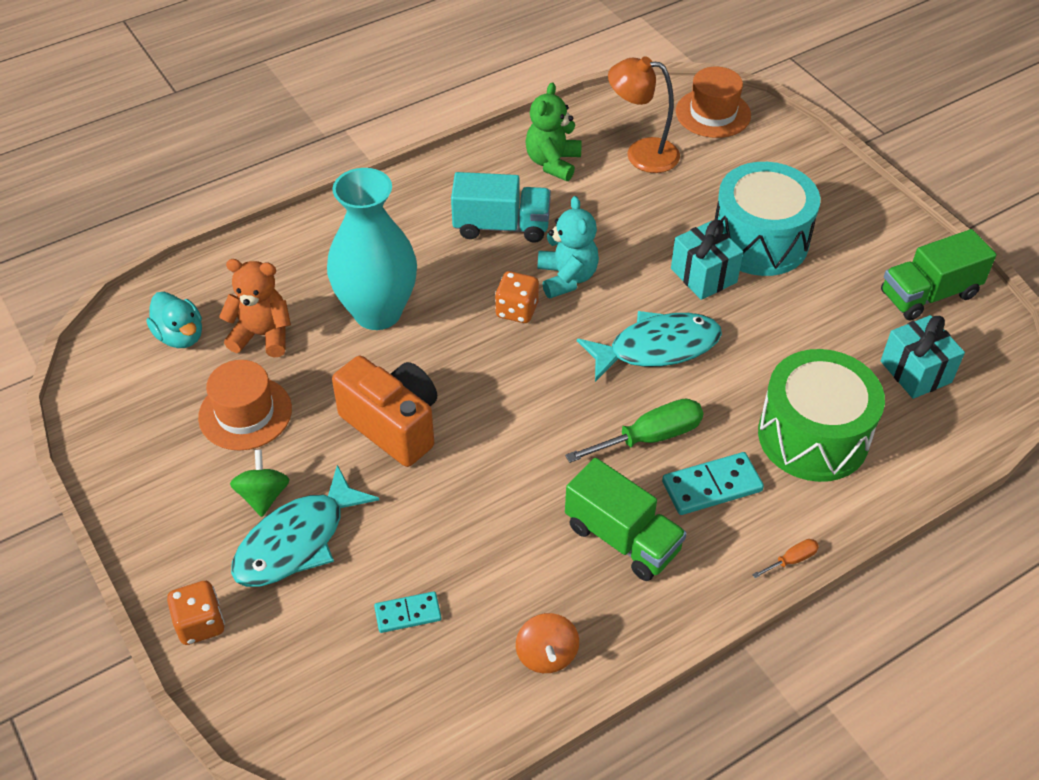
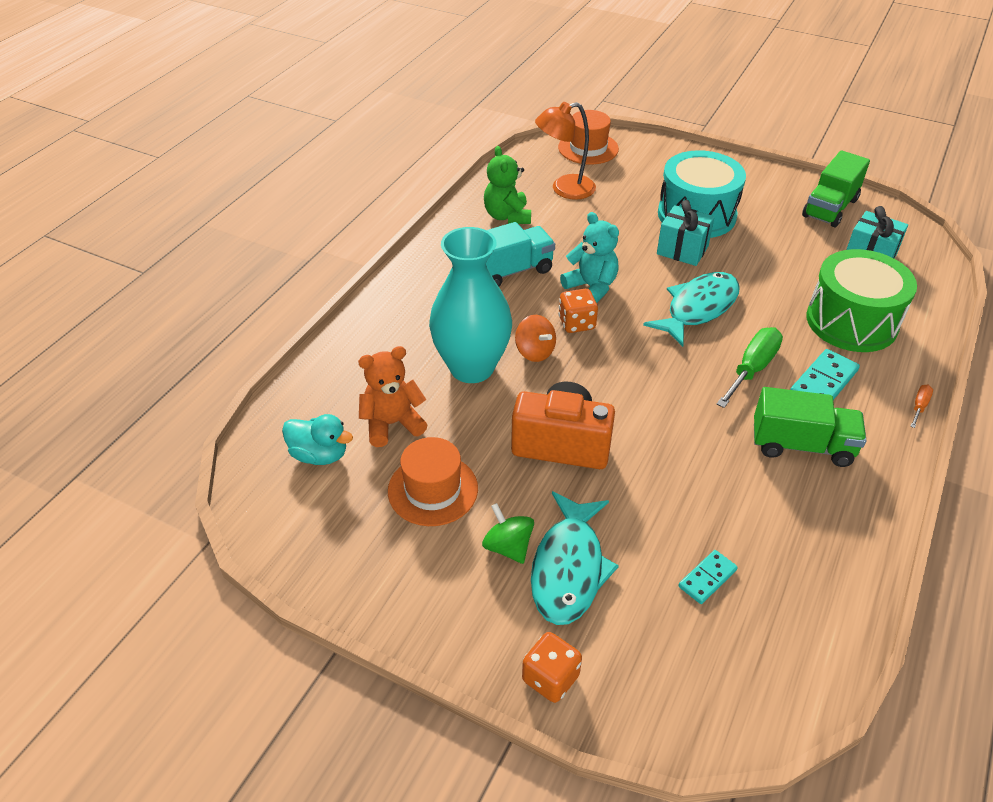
camera: 30 degrees left, 5 degrees down
(546, 654) = (833, 554): orange spinning top -> orange spinning top (534, 352)

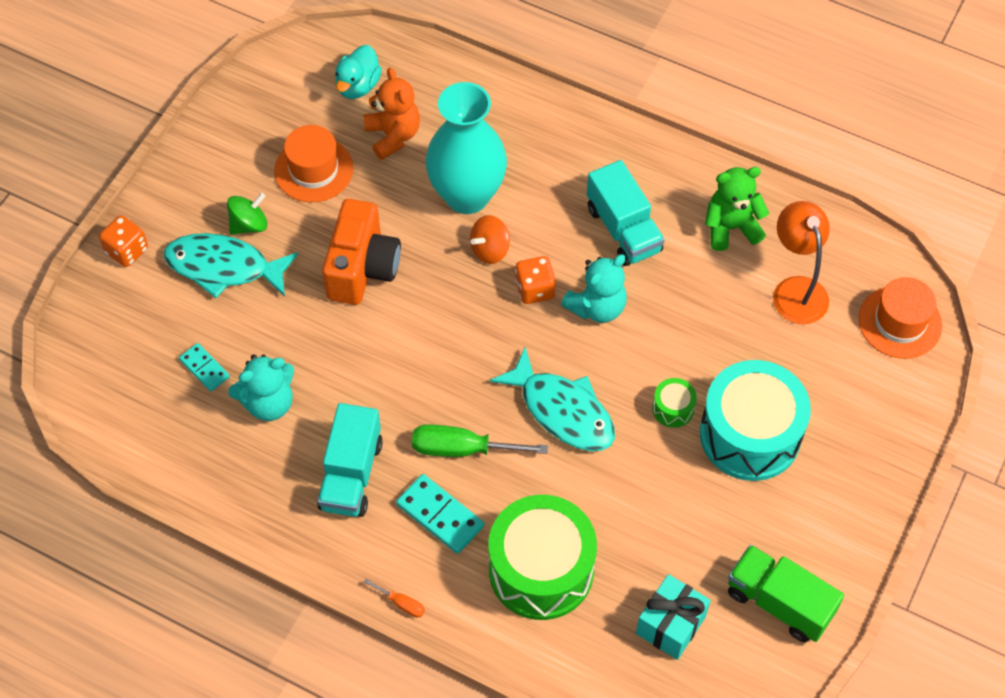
camera: 90 degrees right, 15 degrees up
(682, 250) = (673, 408): turquoise gift -> green drum
(738, 516) = (268, 403): none -> turquoise teddy bear
(752, 369) = (462, 449): green screwdriver -> green screwdriver turned 150 degrees clockwise
(801, 445) = (351, 474): green truck -> turquoise truck

